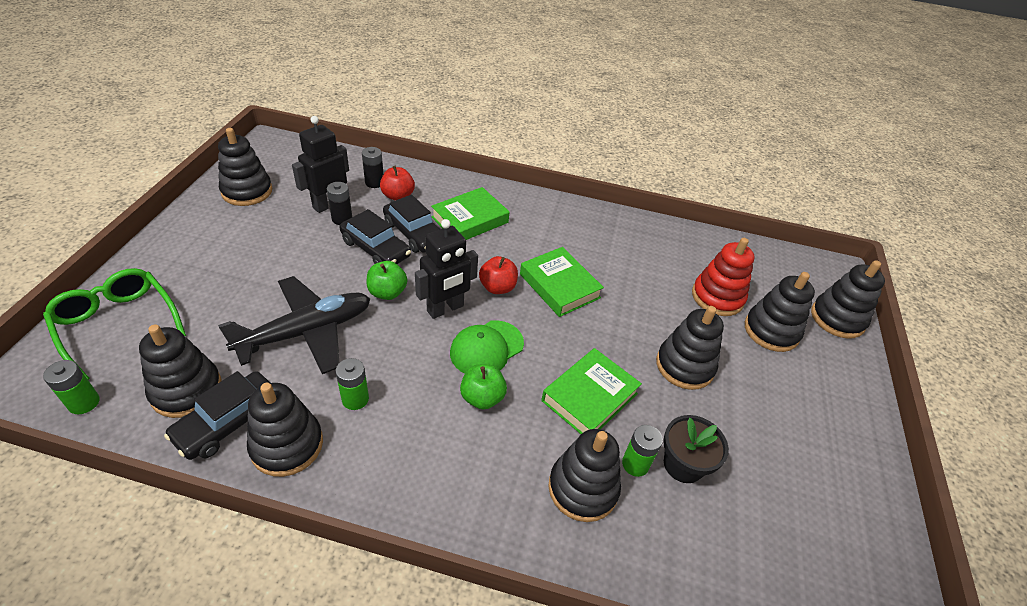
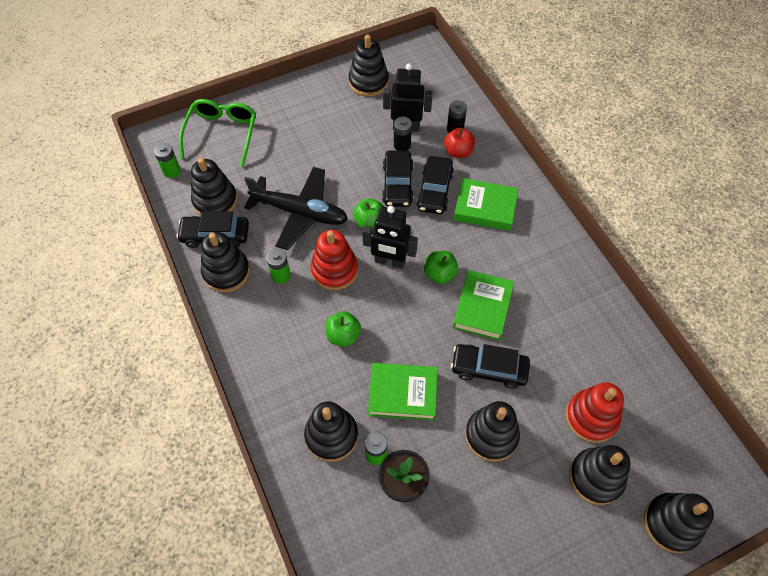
camera: 55 degrees right, 15 degrees up
(404, 352) = (334, 270): none -> red stacking toy
(486, 348) = (382, 308): green cap -> none
(497, 287) = (439, 274): red apple -> green apple
(620, 323) = (489, 369): none -> black car

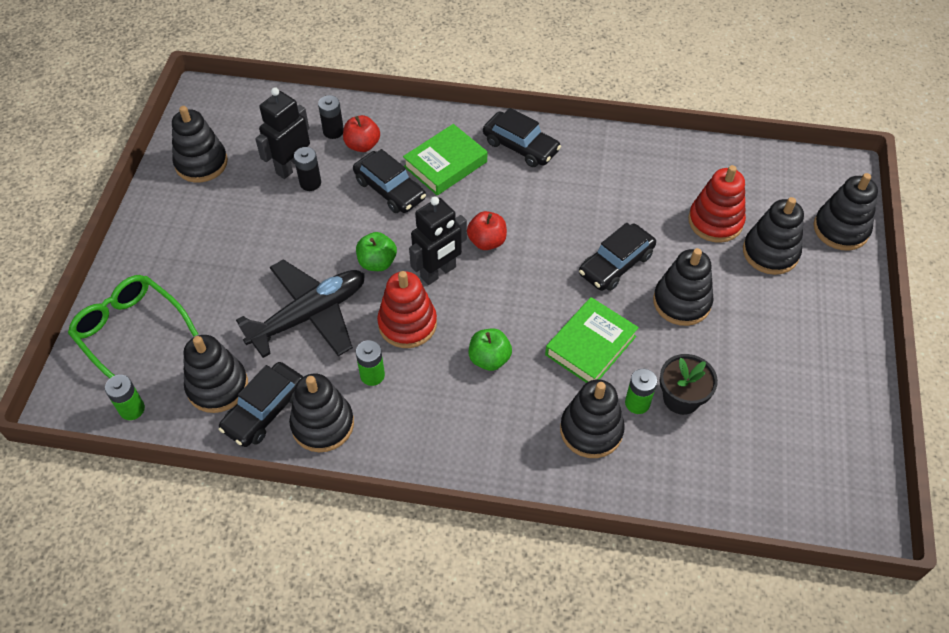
camera: 55 degrees left, 5 degrees down
(397, 184) = (354, 214): black car -> black car (520, 146)
(439, 274) = (487, 241): green apple -> red apple
(482, 308) = (550, 231): green book -> none

